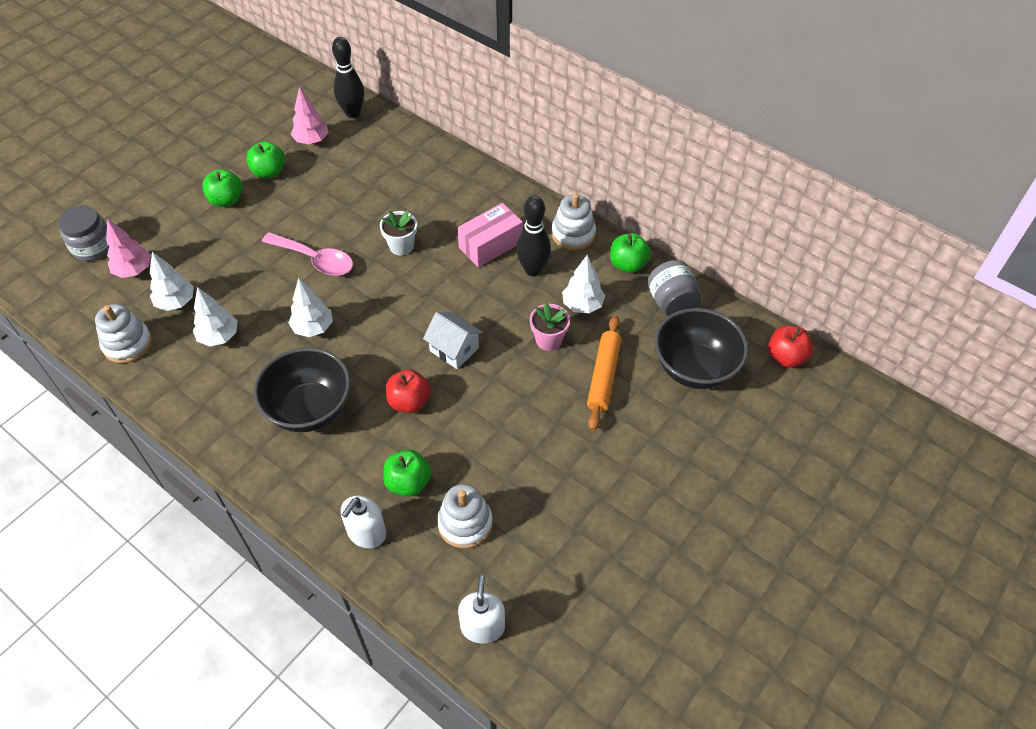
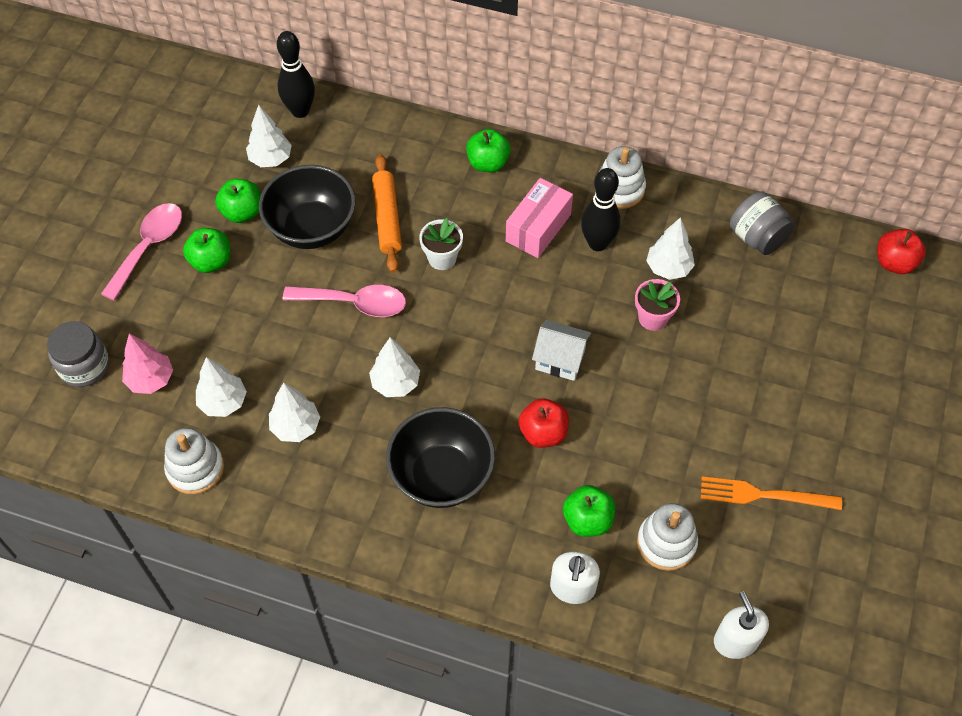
camera: 20 degrees left, 5 degrees up
(187, 178) = (149, 247): none -> pink spoon
(312, 141) = (271, 159): pink tree -> white tree
(571, 512) = (763, 495): none -> orange fork
(604, 376) = (727, 340): orange rolling pin -> orange rolling pin (387, 218)
(628, 264) = (693, 207): green apple -> green apple (488, 163)
(694, 368) = (812, 302): black bowl -> black bowl (312, 228)

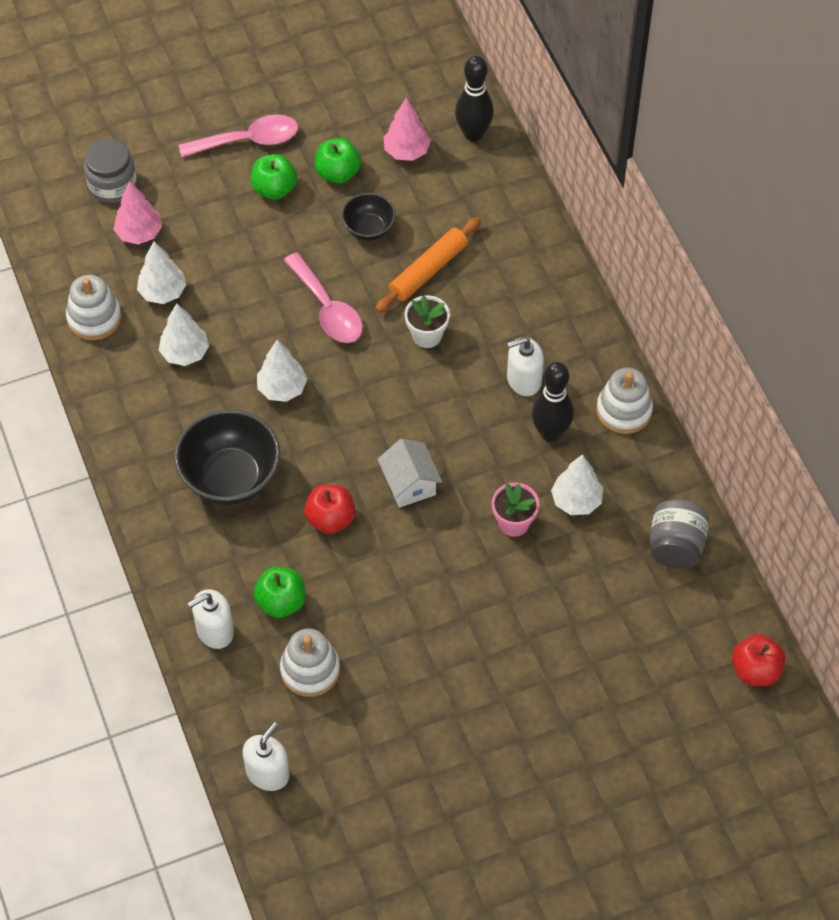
camera: 50 degrees right, 0 degrees up
(271, 159) = (406, 151): white tree -> pink tree
(312, 228) = (369, 229): black bowl -> black bowl, size x0.56
(488, 163) = (554, 299): green apple -> none
(538, 228) = (523, 380): pink box -> white soap dispenser
(763, 495) = (417, 712): orange fork -> none

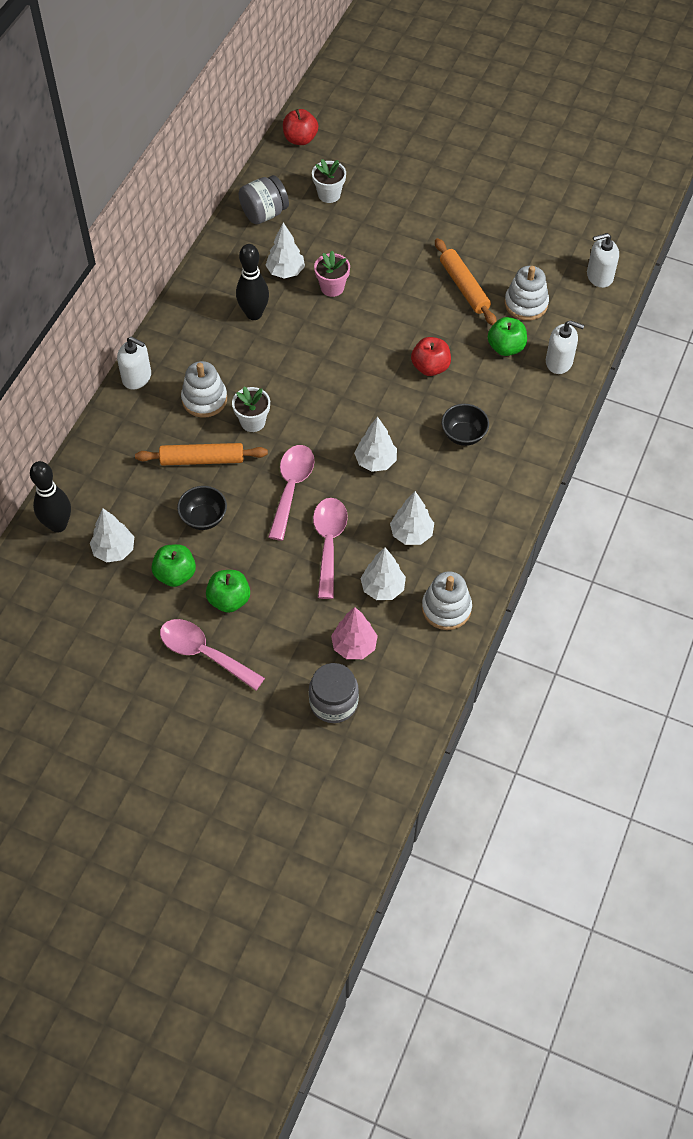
camera: 135 degrees left, 0 degrees up
(230, 477) = (463, 435): black bowl -> black bowl, size x0.56
(245, 291) = (329, 543): none -> pink spoon
(390, 636) = (464, 287): none -> orange rolling pin
(406, 151) = (114, 550): pink tree -> white tree
(409, 484) = (364, 350): white house -> none
(523, 380) = (231, 352): white soap dispenser -> white soap dispenser (137, 377)
(624, 410) = (199, 293): white stacking toy -> white stacking toy (204, 399)
(643, 627) = (329, 194): none -> white flower pot

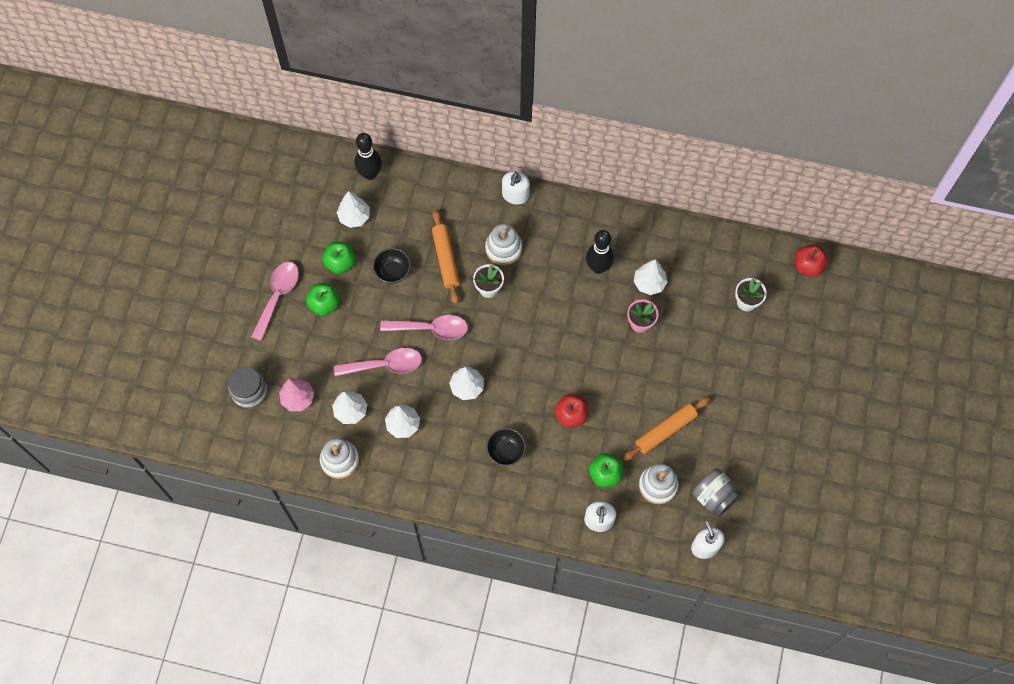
camera: 80 degrees right, 10 degrees up
(264, 213) = (711, 254): grey jar -> grey jar (714, 497)

